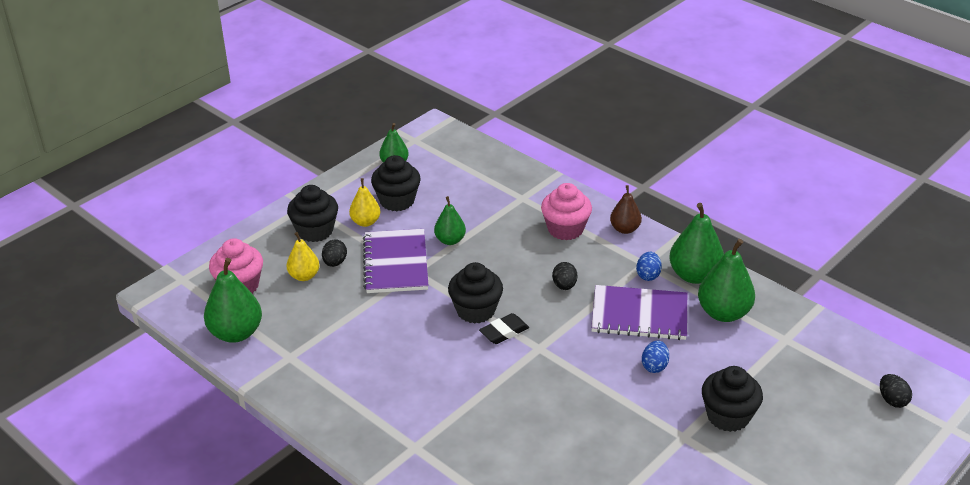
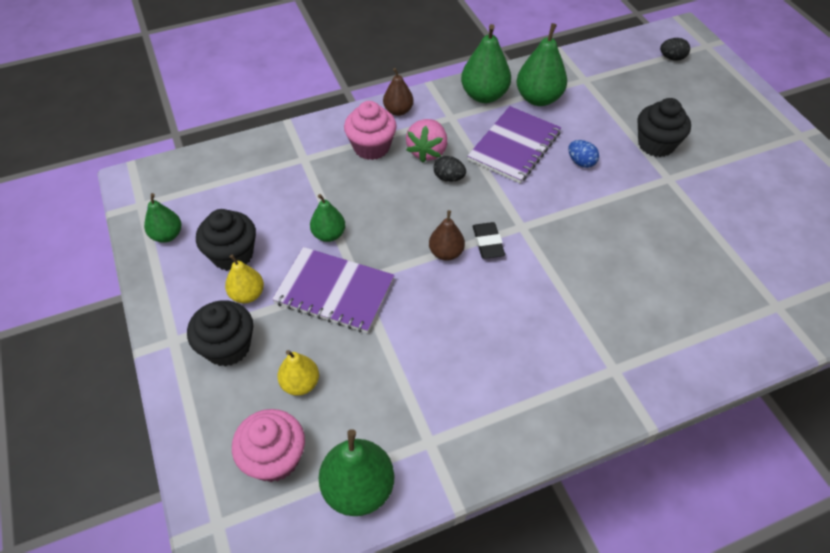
camera: 65 degrees left, 15 degrees up
(335, 263) = (297, 346): black egg -> none
(475, 310) = (446, 253): black cupcake -> brown pear
(587, 263) = (427, 151): none -> pink strawberry
(648, 275) = (467, 121): blue egg -> none

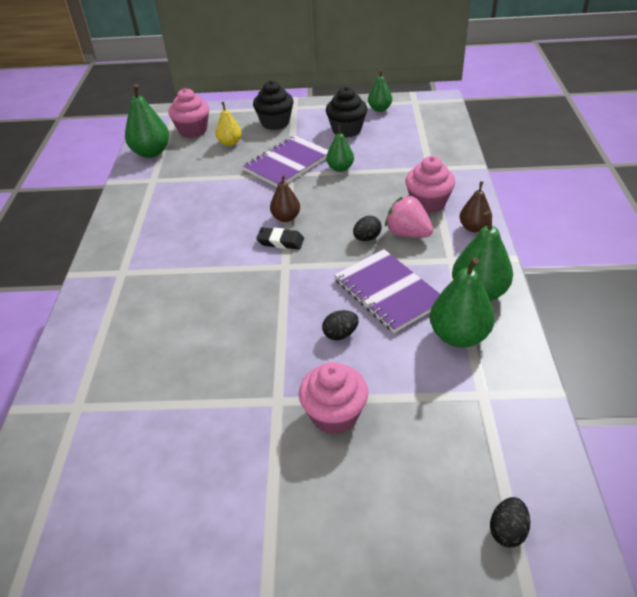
camera: 115 degrees right, 10 degrees down
(247, 294) = (309, 132): yellow pear -> none
(581, 162) = (340, 334): blue egg -> black egg
(656, 144) = (334, 414): black cupcake -> pink cupcake

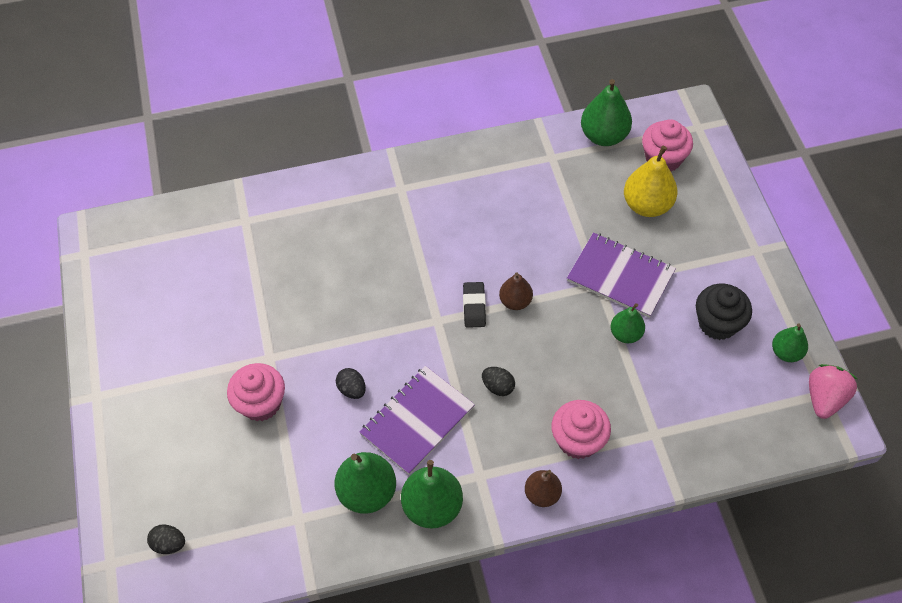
camera: 75 degrees right, 15 degrees up
(230, 143) = (647, 205): yellow pear -> yellow pear, size x1.65
(275, 123) = (709, 239): black cupcake -> none
(407, 233) = (515, 426): pink strawberry -> pink strawberry (824, 398)

